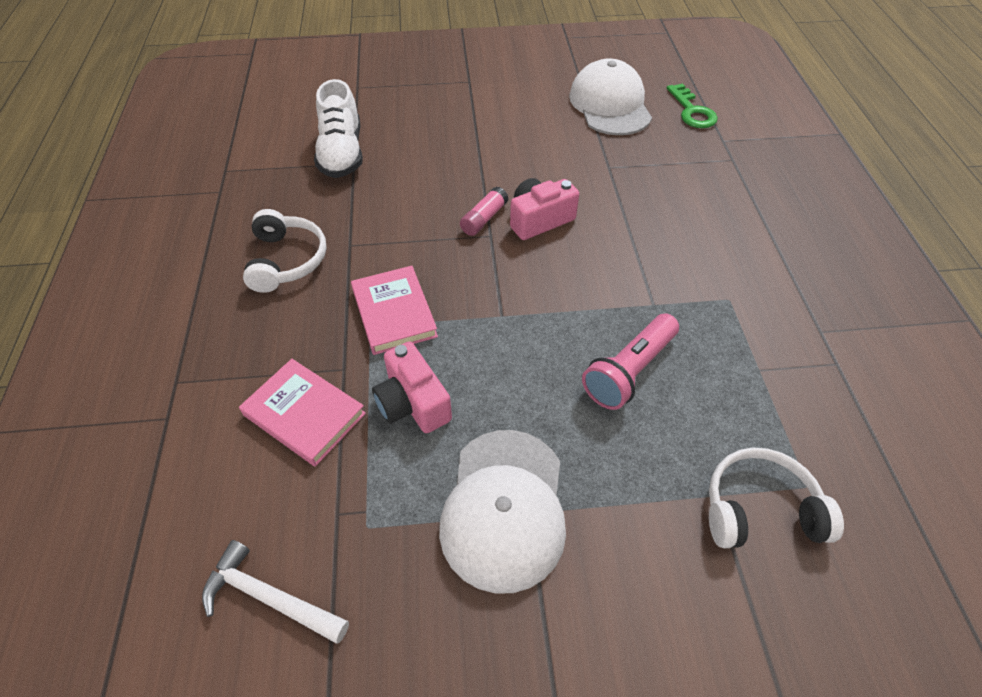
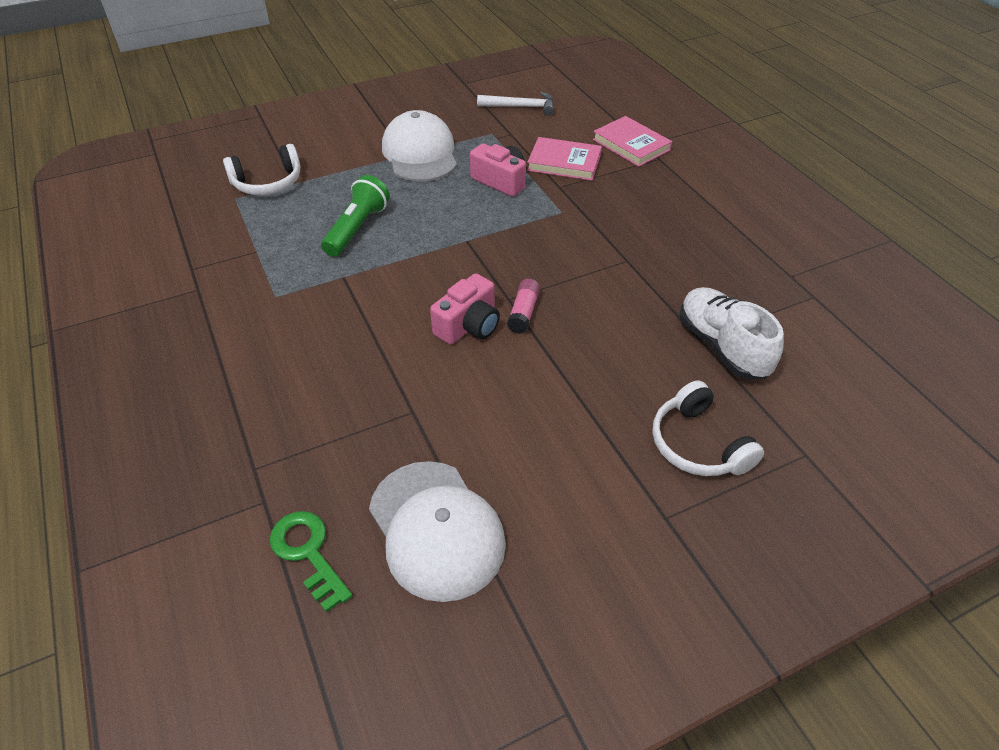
camera: 160 degrees right, 5 degrees down
(286, 260) = (666, 237): white headphones -> white headphones (698, 444)
(394, 313) = (550, 223): pink book -> pink book (631, 145)
(629, 371) = (357, 228): pink flashlight -> green flashlight

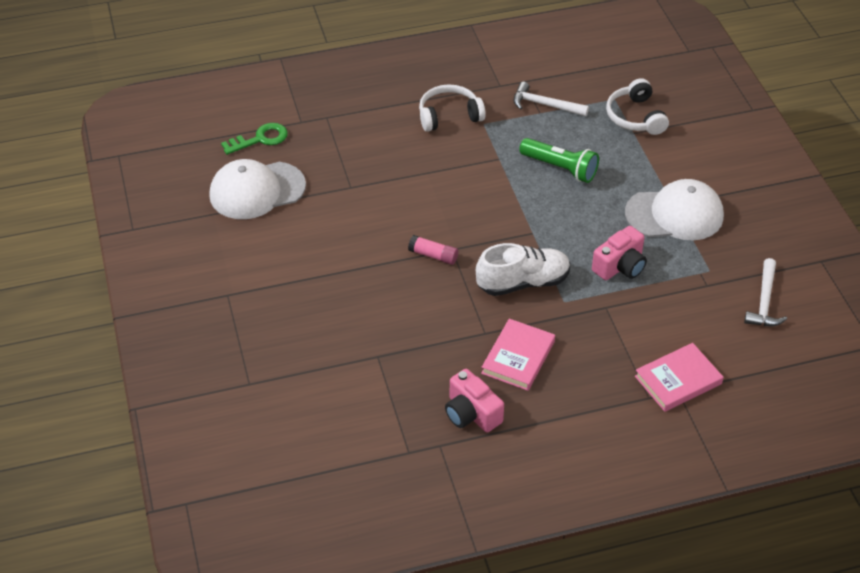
camera: 100 degrees right, 0 degrees up
(241, 248) = (544, 105): none -> white hammer
(469, 325) = (426, 223): pink camera -> pink camera (471, 413)
(564, 162) = (648, 318): pink book -> pink book (518, 357)
(698, 444) = (277, 327): white headphones -> white headphones (449, 116)
(722, 346) = (365, 368): white shoe -> white shoe (523, 282)

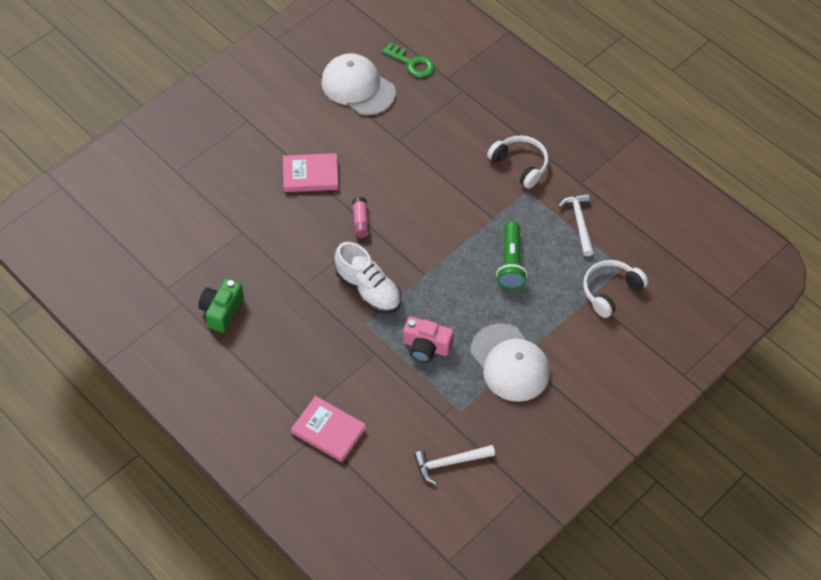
camera: 60 degrees right, 10 degrees up
(471, 413) = (221, 310): pink camera -> green camera
(518, 357) = (291, 317): pink book -> pink book (310, 175)

